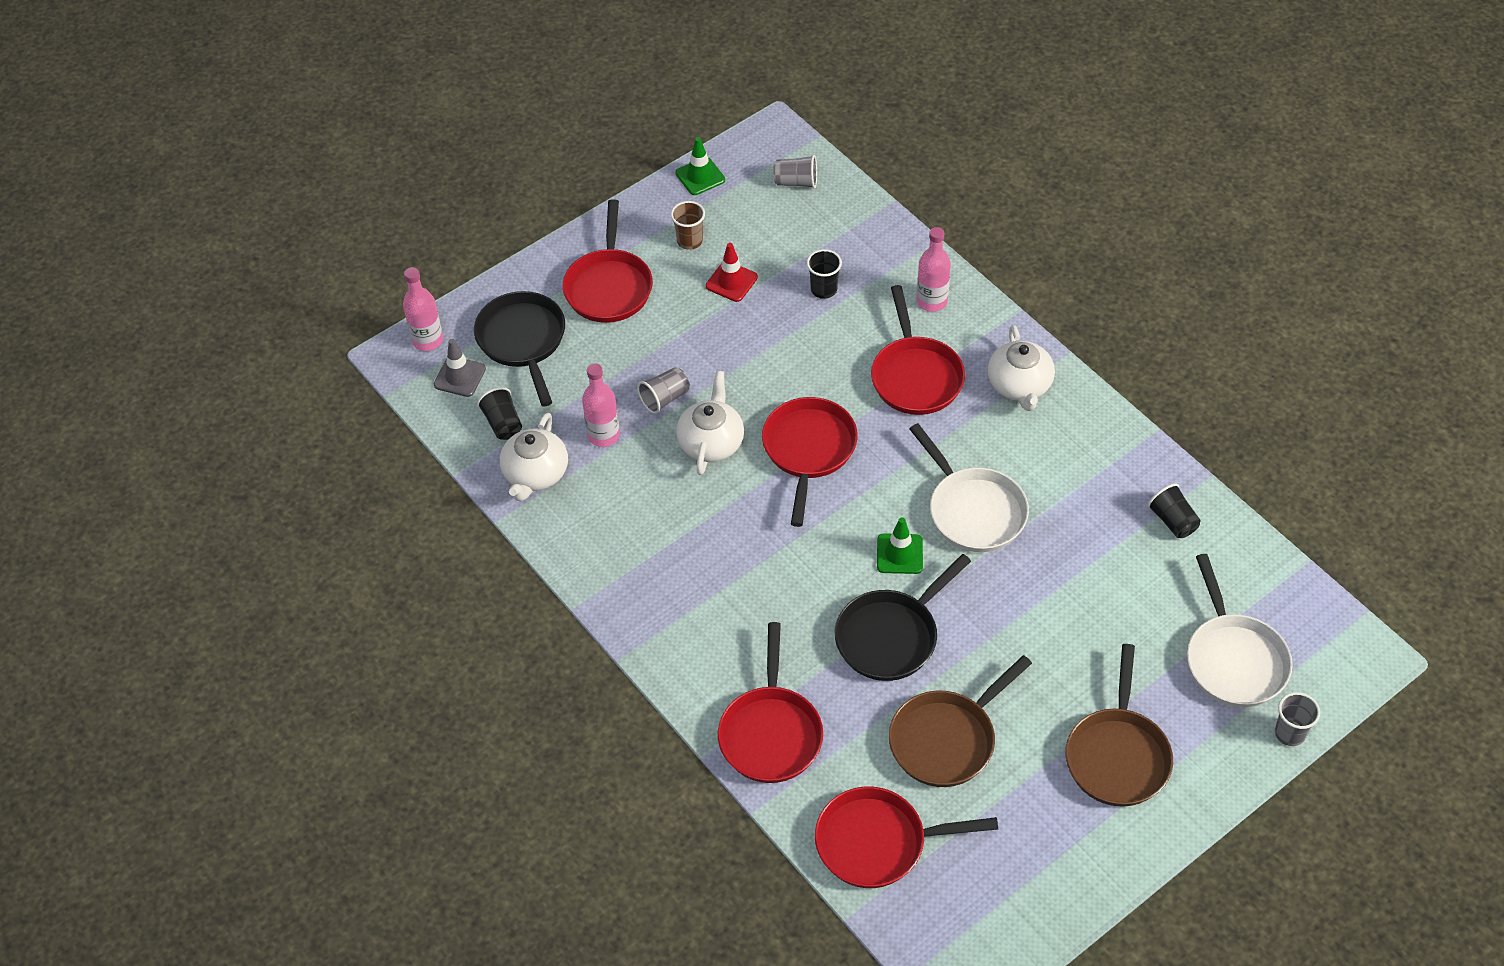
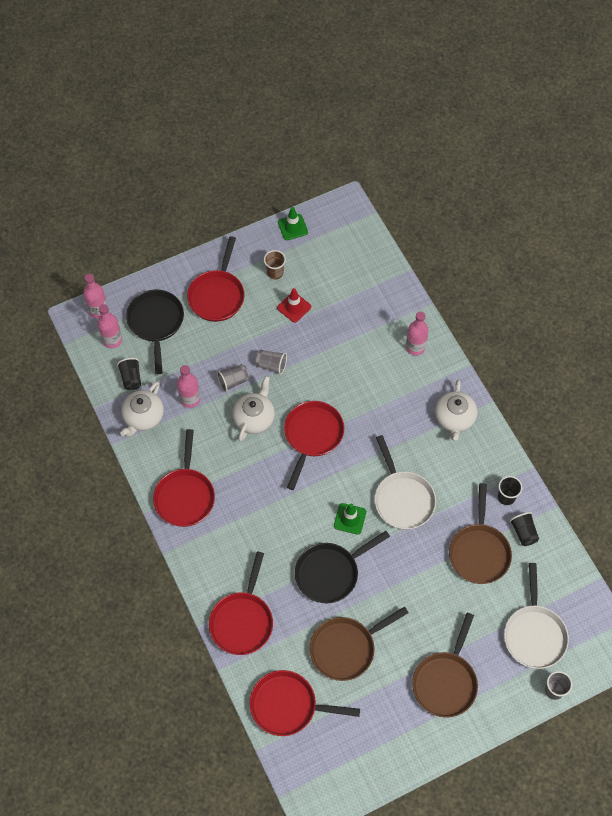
camera: 10 degrees right, 10 degrees up
(460, 377) = (112, 340): grey traffic cone -> pink bottle
(796, 182) = (352, 243): grey cup -> grey cup (271, 365)
(824, 289) = (350, 325): black cup -> black cup (506, 497)
(915, 376) = (391, 398): red pan -> red pan (185, 496)
(1113, 561) = (479, 552): none -> brown pan

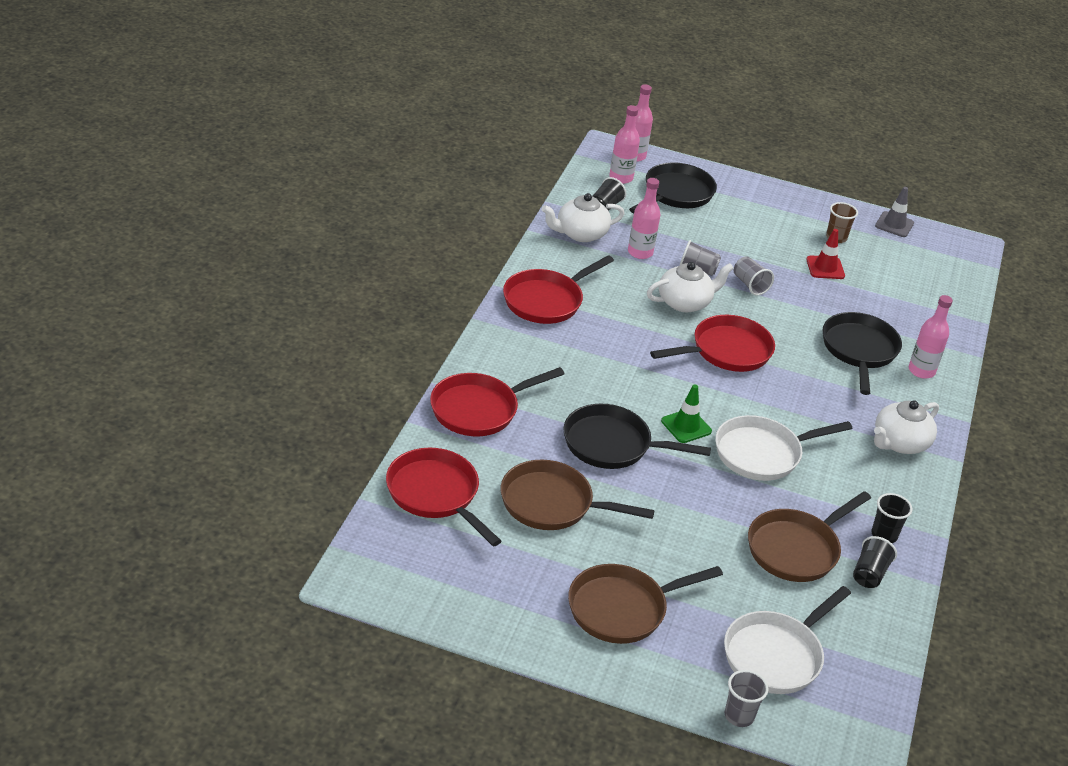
camera: 40 degrees right, 25 degrees down
(217, 295) = (758, 215): red pan -> none
(292, 227) = (894, 224): green traffic cone -> grey traffic cone
(373, 363) = (859, 350): none -> black pan
(402, 499) = (762, 453): white pan -> white pan turned 45 degrees clockwise

